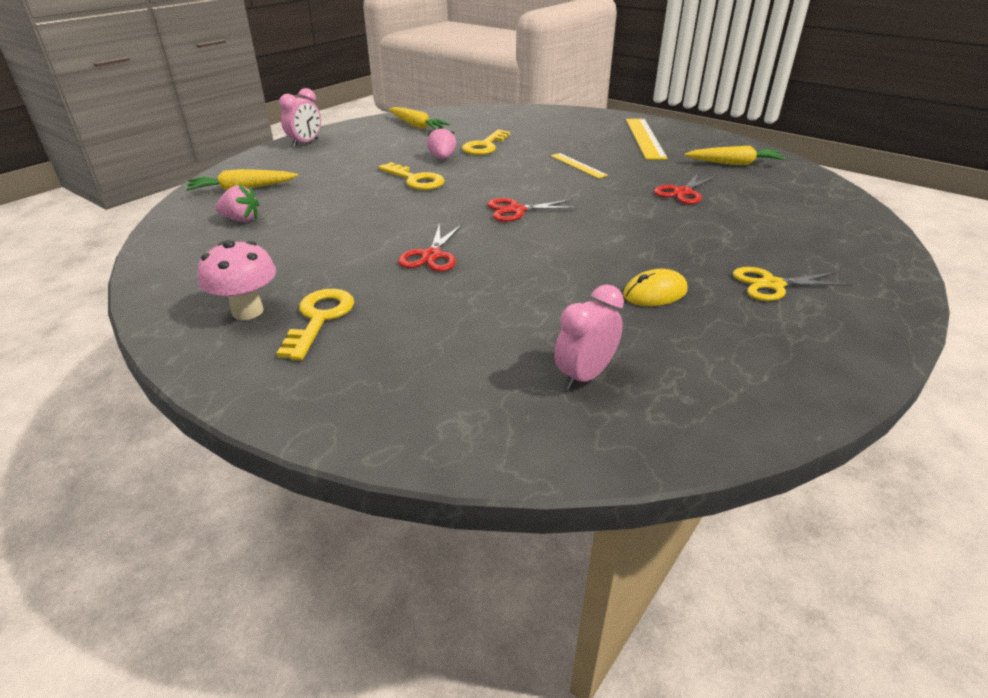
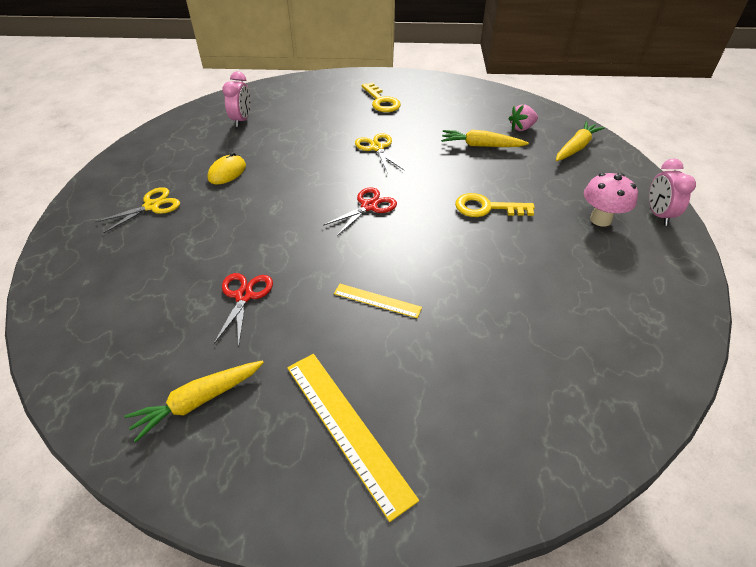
camera: 145 degrees right, 10 degrees up
(247, 311) = (416, 93): pink mushroom -> pink mushroom (600, 219)
(416, 126) = (638, 304): yellow carrot -> yellow carrot (481, 146)
(431, 256) = (377, 148): red scissors -> yellow scissors
(442, 158) = (513, 249): pink strawberry -> none
(484, 146) = (507, 294): yellow key -> none

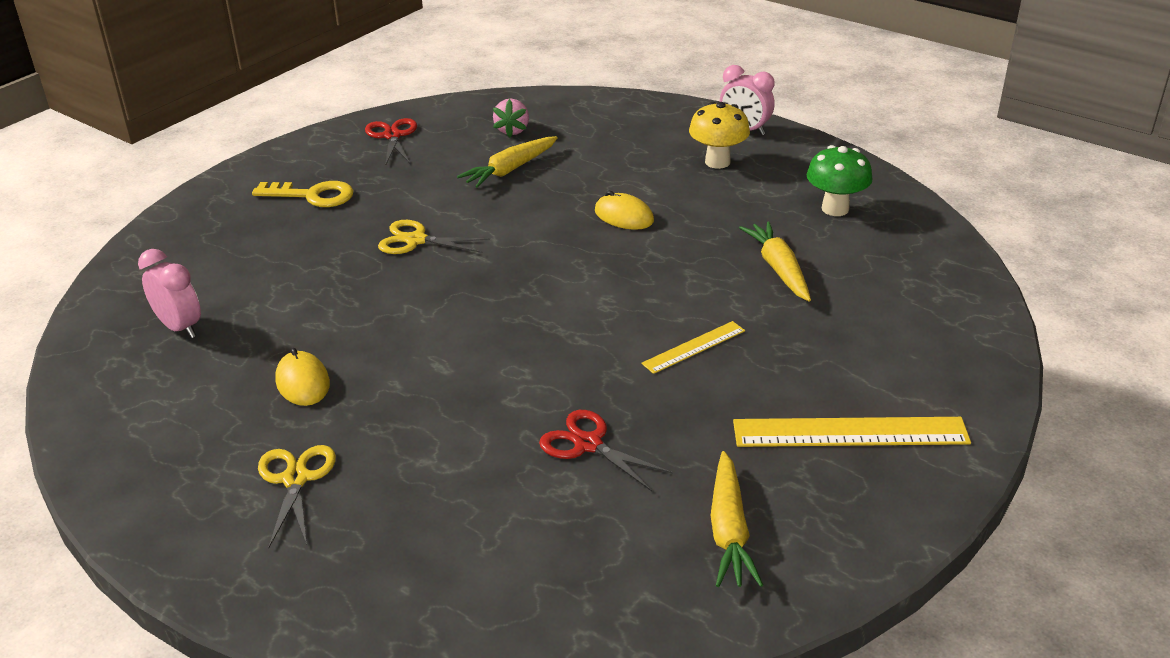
camera: 55 degrees left, 10 degrees down
(369, 206) = (527, 291): red scissors -> red scissors (392, 136)
(486, 208) = (624, 216): yellow key -> yellow mouse
(576, 147) = (591, 118): yellow carrot -> yellow carrot (778, 269)
(600, 219) = (717, 162): pink mushroom -> yellow mushroom
(620, 303) = (835, 209): none -> green mushroom

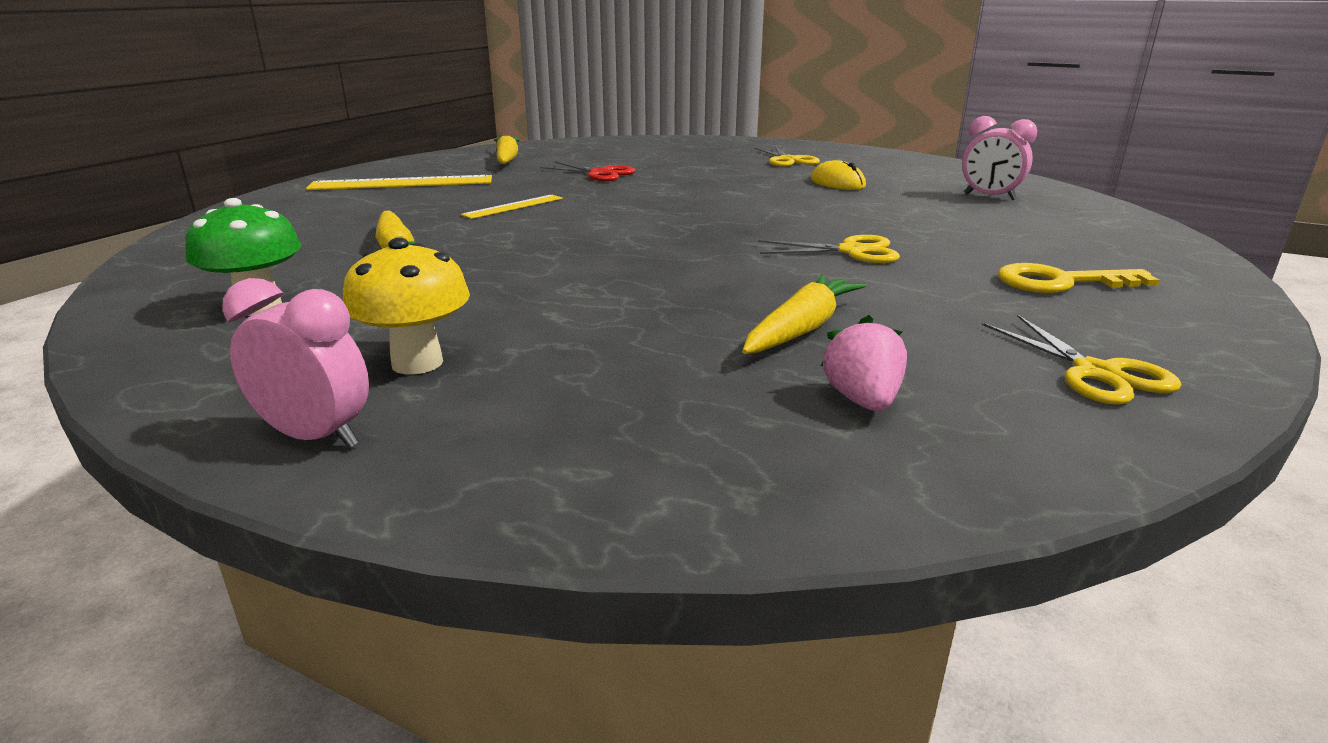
camera: 170 degrees right, 10 degrees down
(392, 136) = (1096, 373): red scissors -> yellow scissors
(624, 216) = (590, 284): yellow mouse -> none

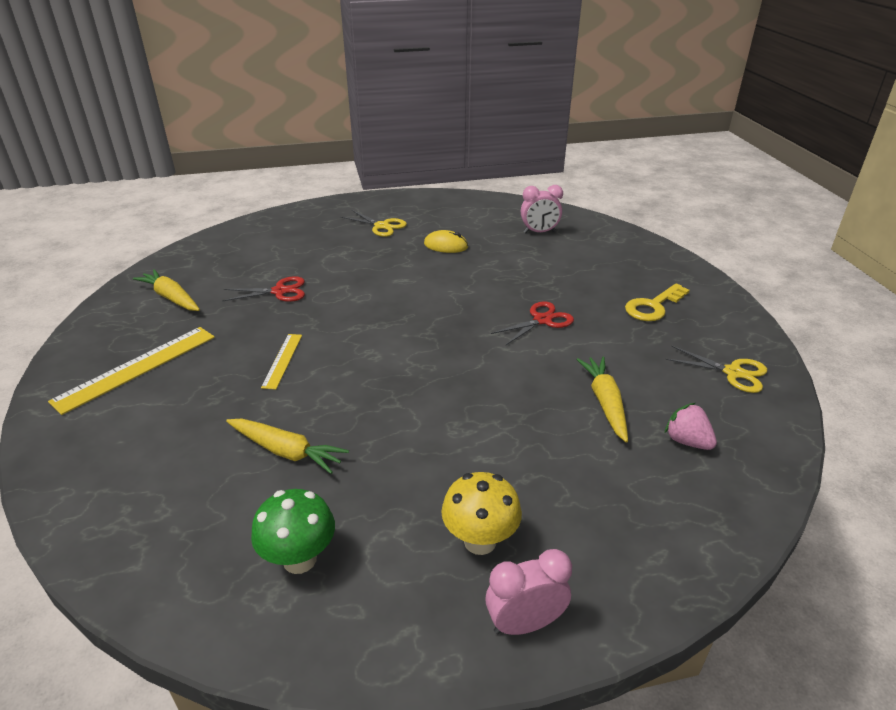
camera: 40 degrees left, 10 degrees up
(852, 251) = (542, 320): yellow scissors -> red scissors

